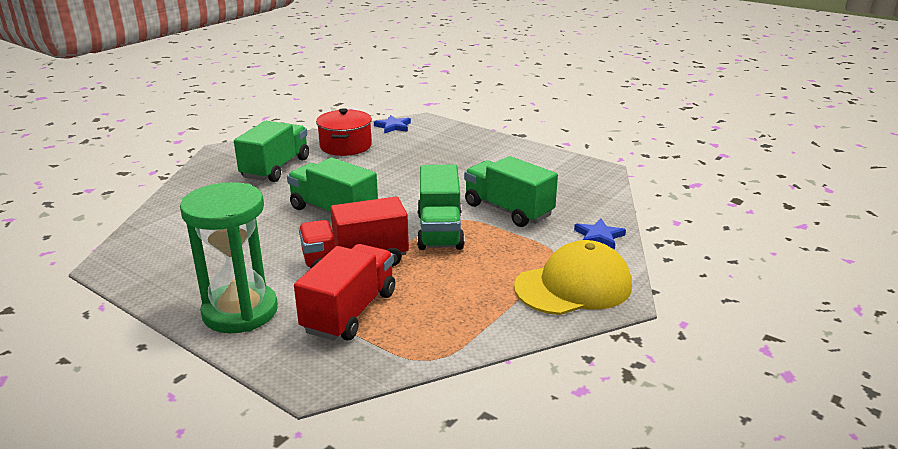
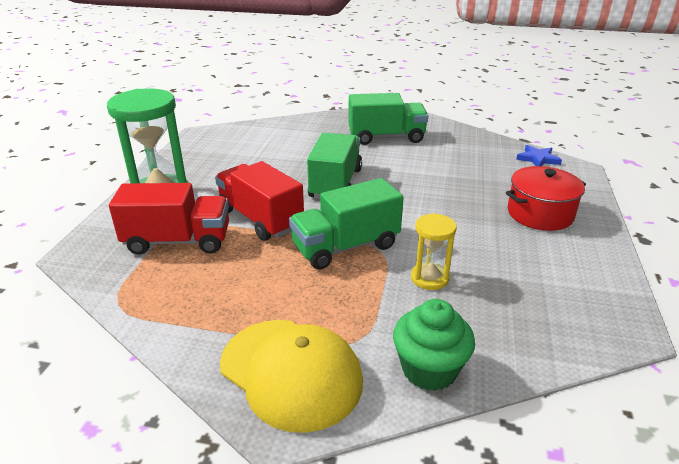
camera: 65 degrees right, 5 degrees up
(345, 146) = (463, 151): red pot -> red pot (540, 214)
(508, 210) = (429, 278): green truck -> yellow hourglass
(599, 236) = (429, 369): blue star -> green cupcake

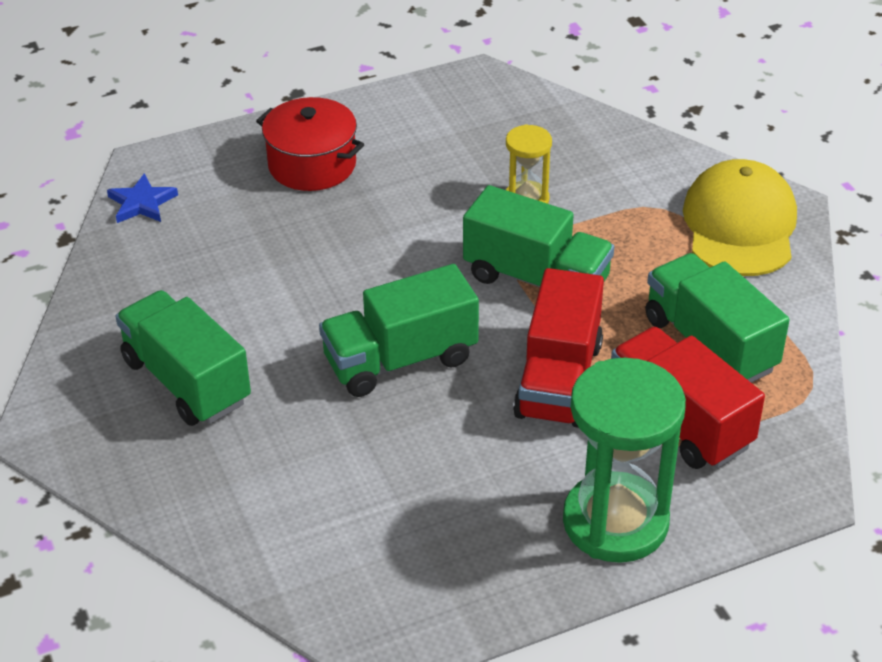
camera: 125 degrees left, 10 degrees up
(208, 283) = (709, 344): none -> green truck
(429, 369) = (647, 158): green cupcake -> none

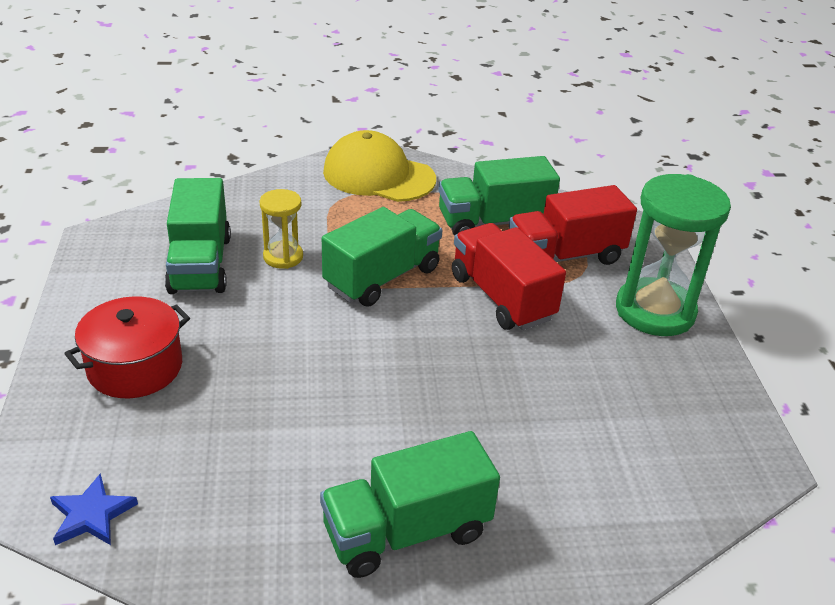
camera: 75 degrees left, 5 degrees down
(400, 360) = (442, 375): green truck -> green truck (200, 264)
(558, 380) = (502, 297): red truck -> red truck turned 150 degrees counterclockwise

